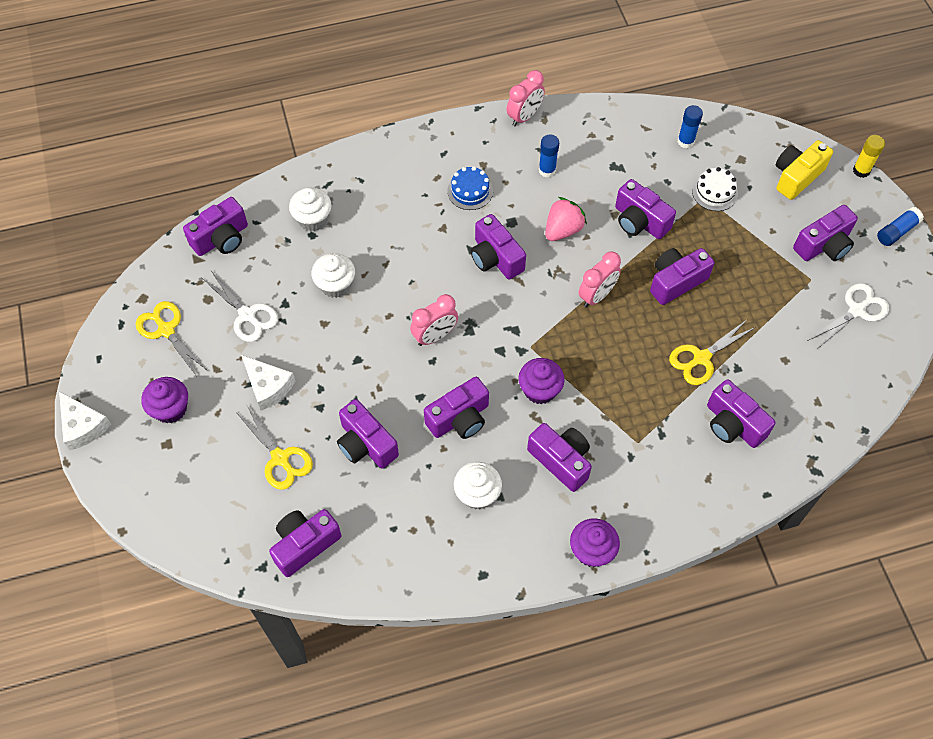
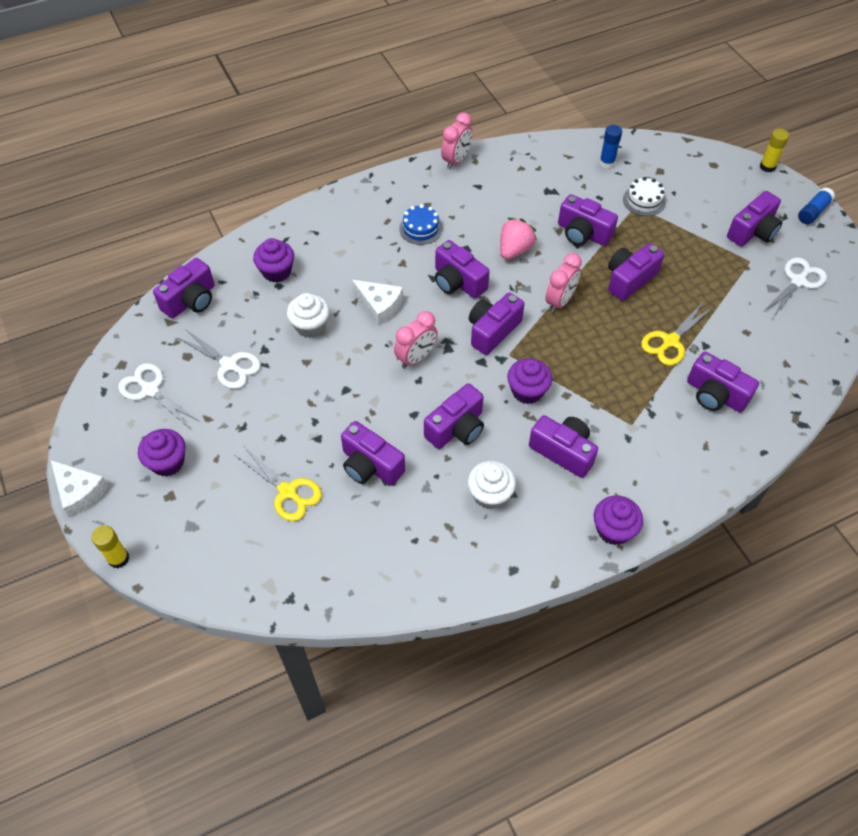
camera: 10 degrees left, 5 degrees down
(109, 499) = (118, 558): none -> yellow glue stick
(166, 330) = (150, 390): yellow scissors -> white scissors
(268, 386) = (262, 426): white cheese -> white cheese (379, 305)
(305, 545) = (329, 570): purple camera -> purple camera (492, 331)
(313, 219) = (276, 272): white cupcake -> purple cupcake
(547, 170) = (488, 202): blue glue stick -> none
(796, 177) = (712, 179): yellow camera -> none

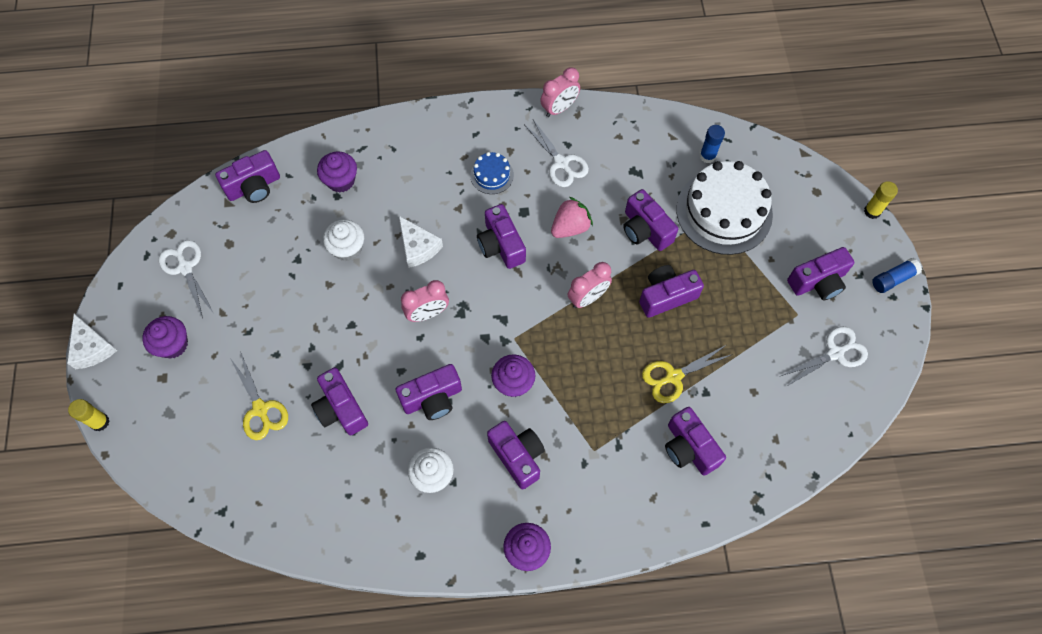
camera: 20 degrees right, 10 degrees up
(229, 365) = (261, 265): white scissors -> white scissors (561, 163)
(492, 331) = (510, 308): purple camera -> none
(644, 200) = (724, 211): white cake -> white cake, size x2.16

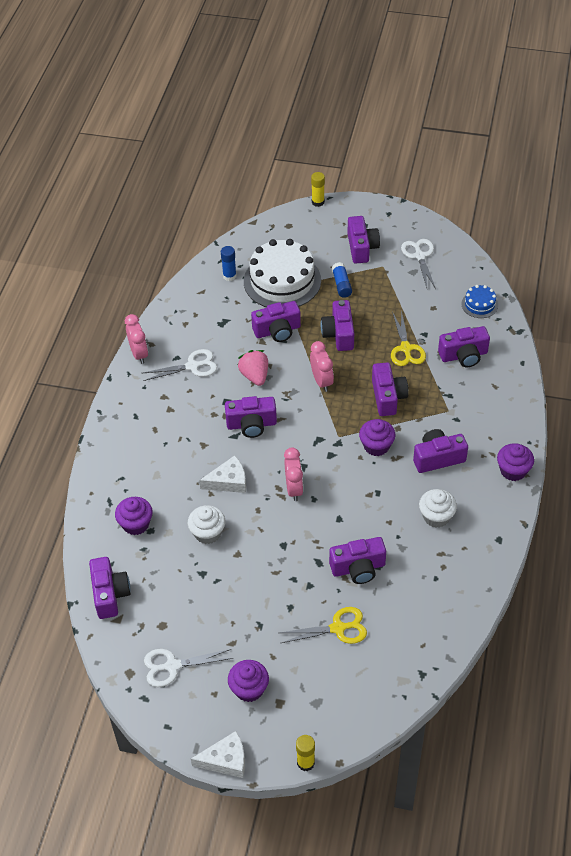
camera: 70 degrees left, 15 degrees down
(432, 398) = (371, 502): purple camera -> purple camera (387, 397)
(492, 175) = (182, 414): blue cake -> blue cake (479, 304)
(893, 279) = (375, 209): blue glue stick -> blue glue stick (341, 285)

